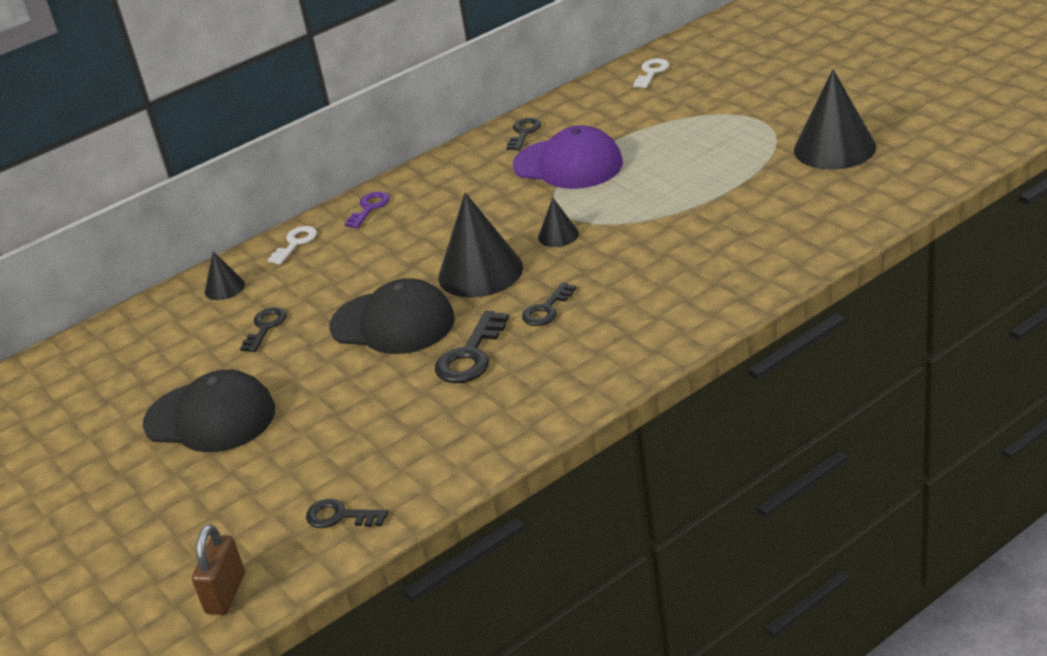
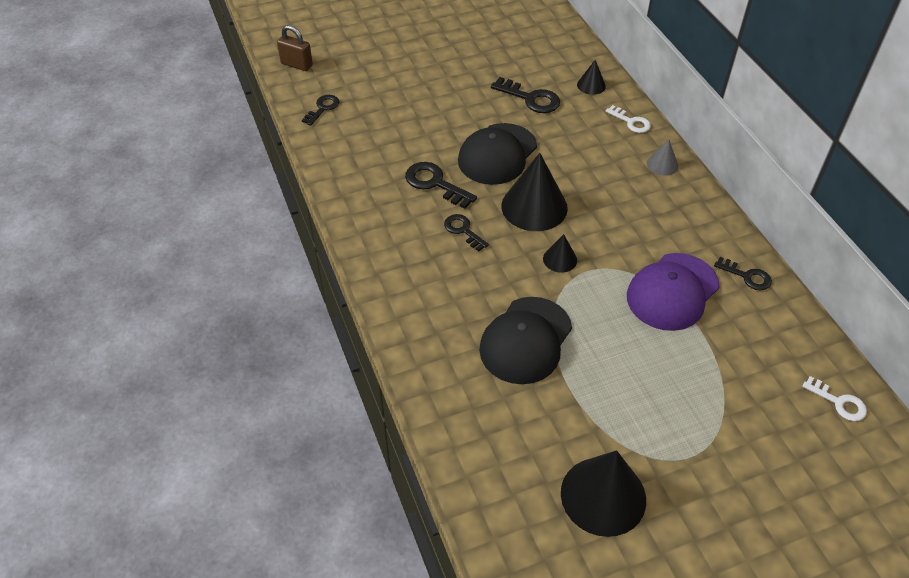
camera: 100 degrees right, 15 degrees up
(210, 417) = (449, 70): black cap -> black cap (526, 340)
(265, 327) = (531, 99): black key -> black key, size x1.52
(369, 208) = (662, 164): purple key -> grey cone

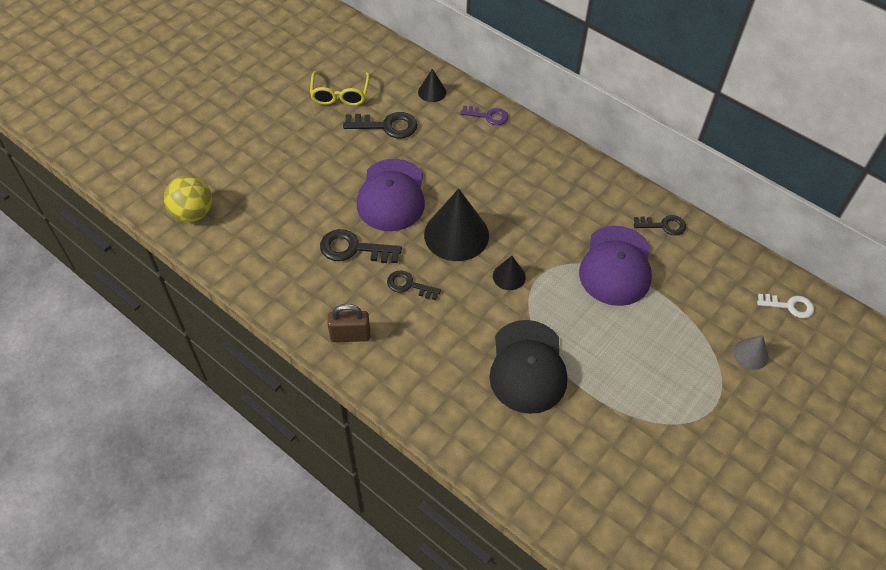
camera: 30 degrees left, 5 degrees up
(296, 65) = (133, 175): brown padlock -> brown padlock (350, 335)
(323, 108) = (193, 213): black key -> yellow ball
(497, 154) = (391, 195): black cap -> purple cap
(506, 61) = (340, 95): none -> yellow glasses
(603, 496) = (671, 475): black cone -> none
(631, 122) = (488, 116): white key -> purple key
(662, 164) = (538, 148): grey cone -> grey cone (750, 354)

